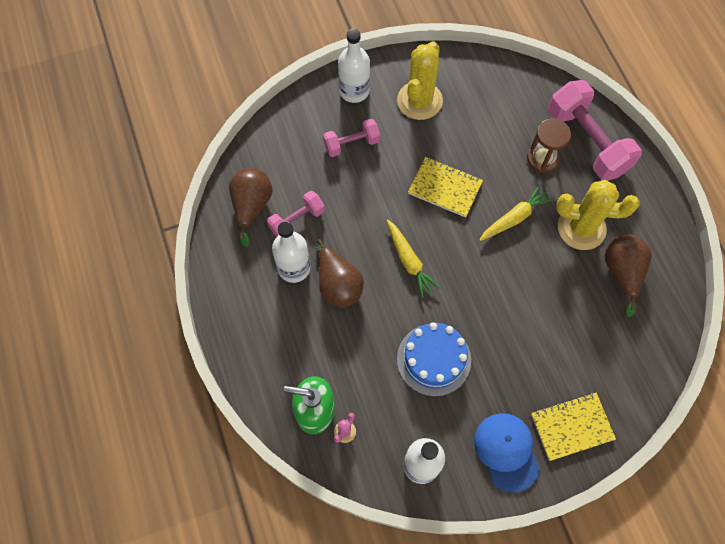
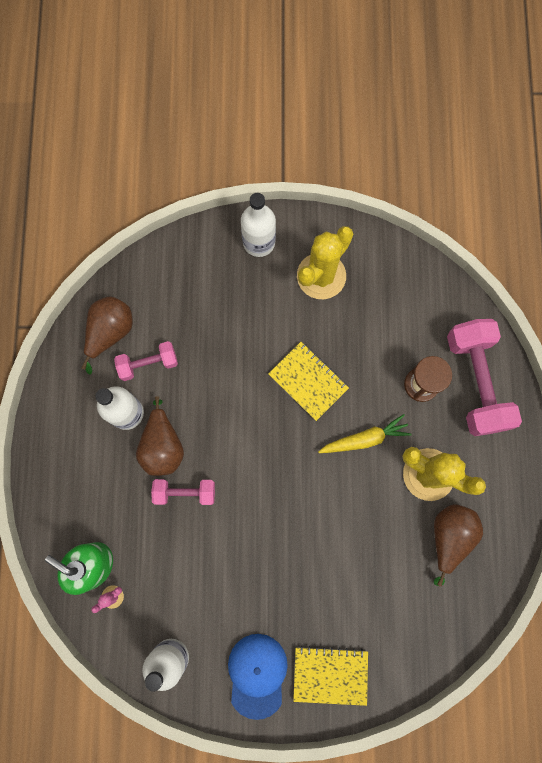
camera: 20 degrees right, 10 degrees up
(351, 144) = (233, 300): pink dumbbell -> pink dumbbell (185, 492)
(409, 261) = (241, 447): yellow carrot -> none
(434, 359) = (225, 557): blue cake -> none

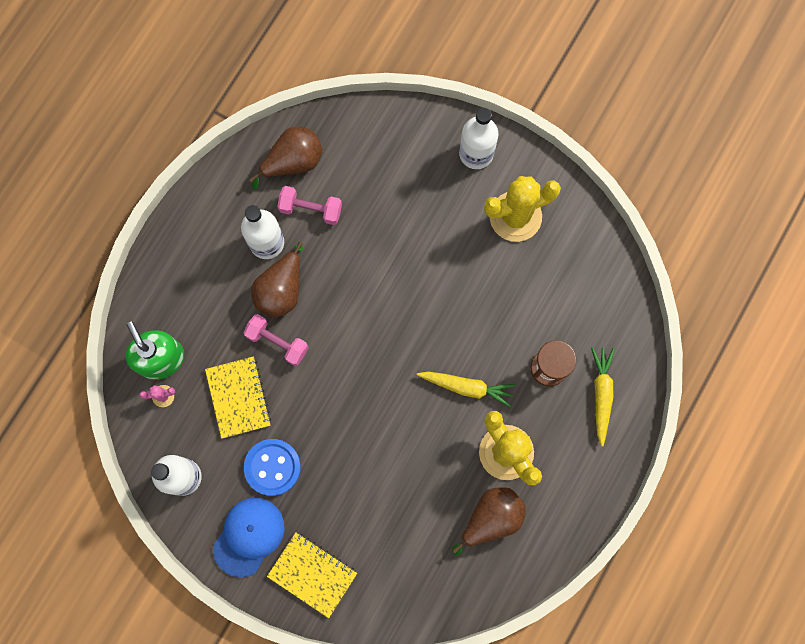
camera: 30 degrees right, 0 degrees up
(243, 602) = (272, 467): none -> blue button
(308, 381) = (446, 306): yellow notebook -> yellow notebook (238, 397)
(476, 382) = (601, 394): pink dumbbell -> yellow carrot

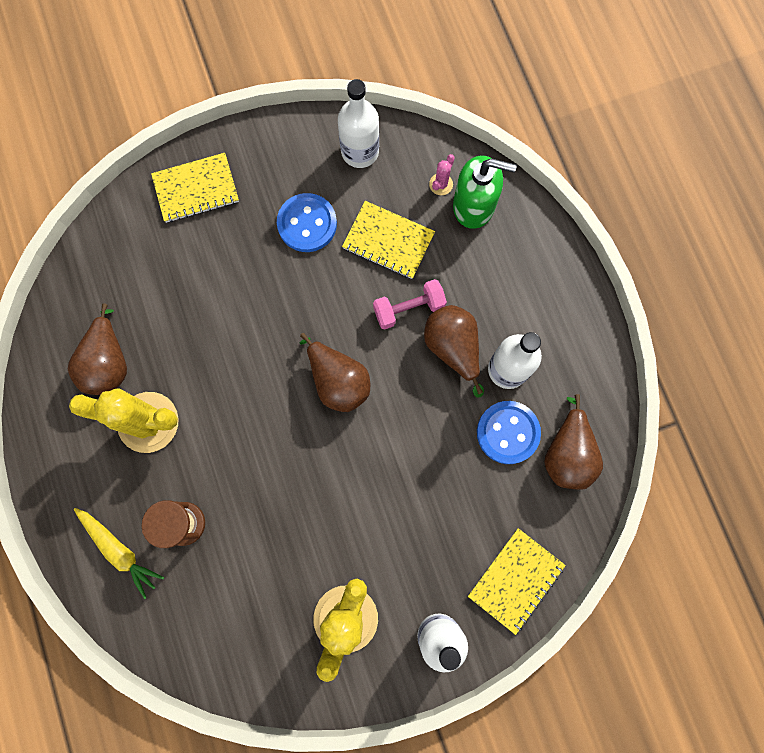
camera: 130 degrees right, 0 degrees up
(248, 536) = (269, 165): blue cap -> none
(311, 209) = (508, 432): pink dumbbell -> blue button
(369, 348) = (338, 381): none -> brown pear
(402, 133) = (515, 580): none -> yellow notebook
(467, 387) = (231, 436): yellow carrot -> none

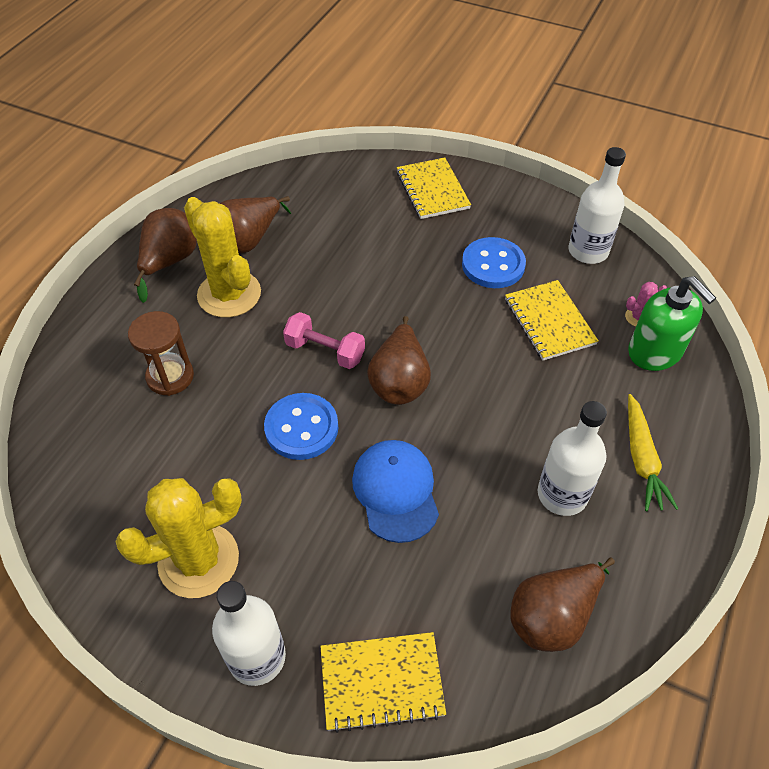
camera: 45 degrees right, 25 degrees down
(119, 550) = (107, 354): yellow carrot -> yellow carrot (642, 459)
(196, 189) = (432, 190): yellow notebook -> yellow notebook turned 45 degrees clockwise
(409, 309) = (516, 379): pink dumbbell -> pink dumbbell (325, 351)
(412, 461) = (396, 491): none -> blue cap
(453, 348) = (526, 437): brown pear -> brown pear (170, 262)
(508, 432) = (509, 545): blue button -> blue button (301, 428)

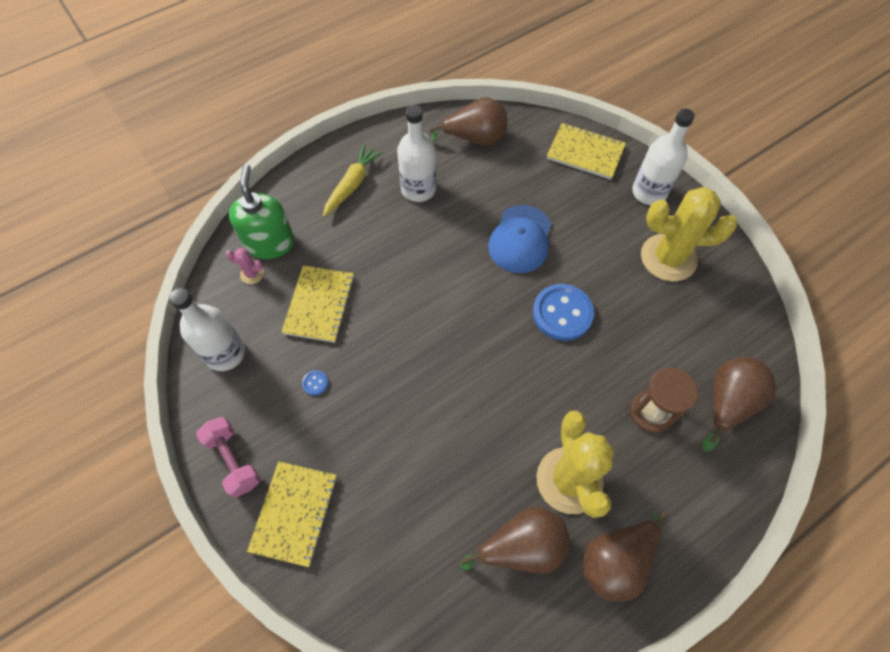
camera: 150 degrees left, 10 degrees up
(325, 351) = (512, 370): pink dumbbell -> pink dumbbell (233, 460)
(399, 381) = (469, 314): brown pear -> brown pear (727, 403)
(493, 265) = (315, 383): blue button -> blue button, size x0.41

